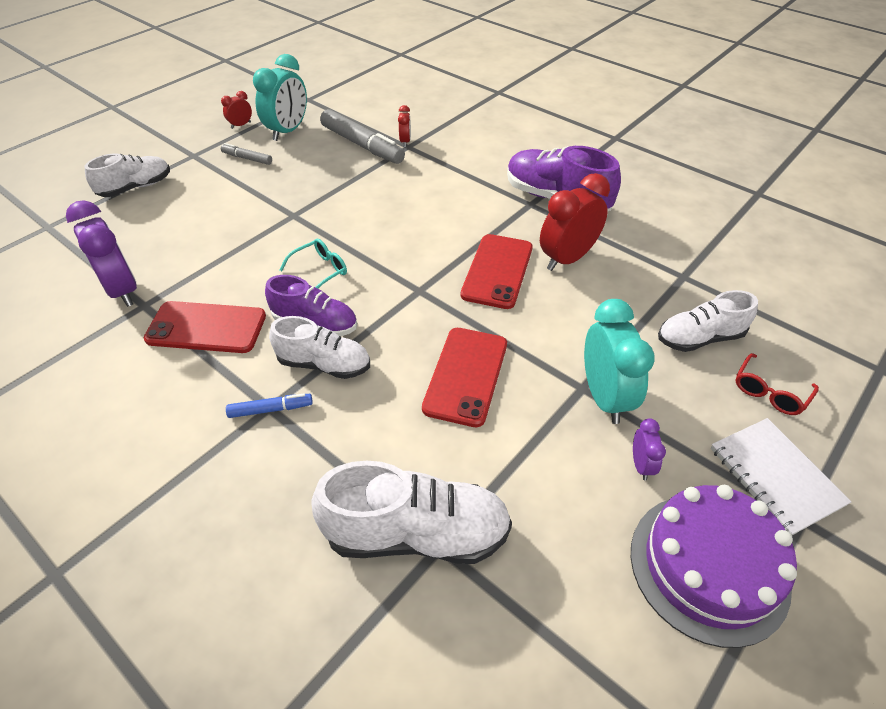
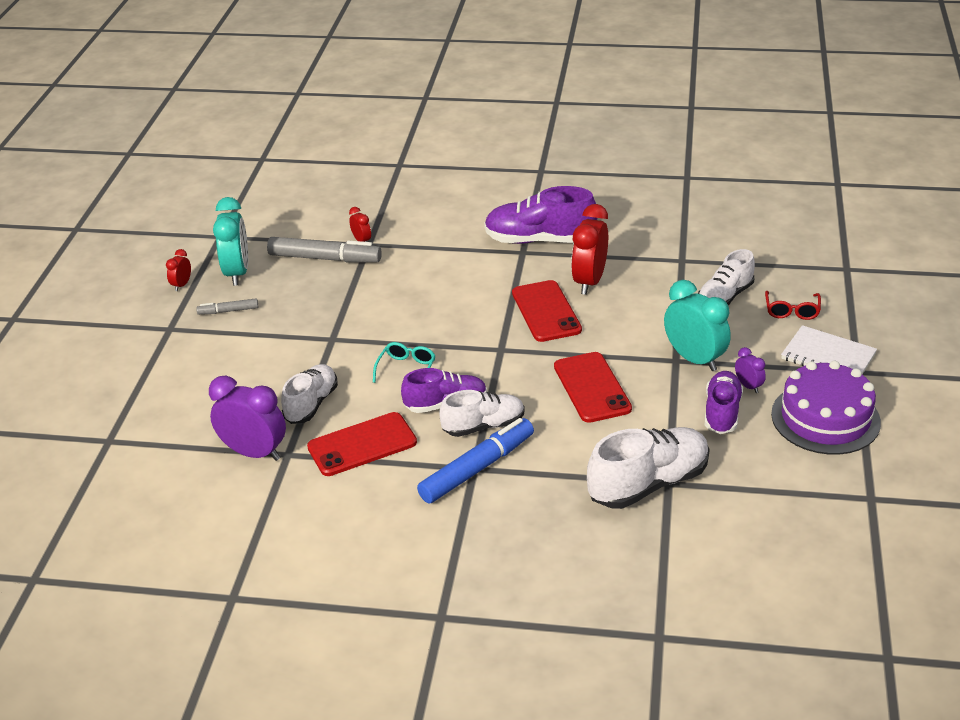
camera: 30 degrees left, 10 degrees down
(136, 187) = (150, 376): white shoe -> white shoe (311, 404)
(270, 409) = (476, 469): blue marker -> blue marker, size x1.99
(581, 484) = (722, 412): none -> purple shoe

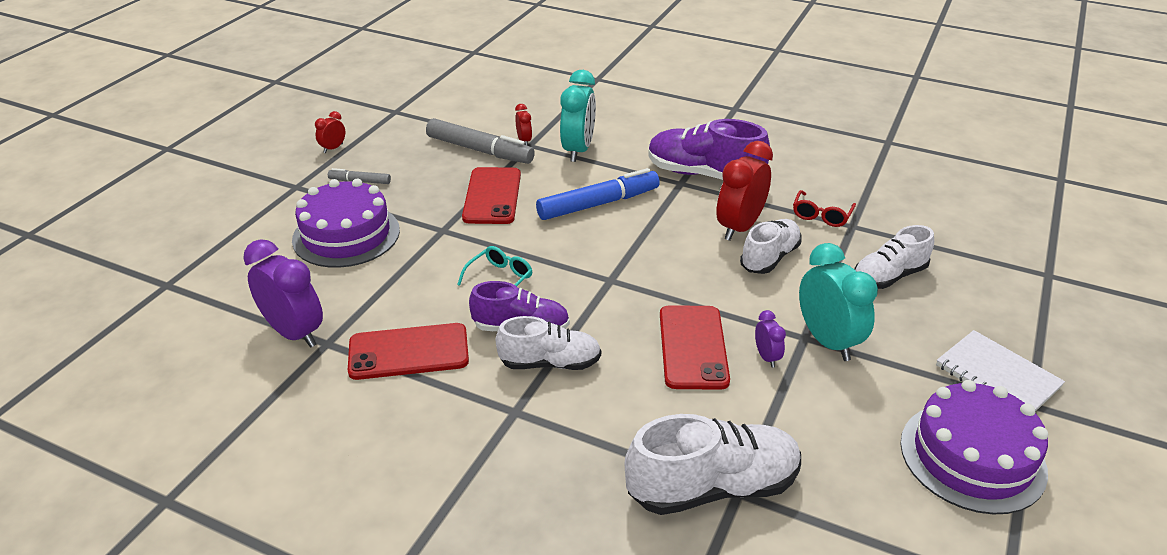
camera: 15 degrees right, 0 degrees up
(237, 273) = (390, 147): turquoise clock -> turquoise clock (578, 150)
(246, 362) = (346, 235): none -> purple cake
(311, 404) = (382, 294): white shoe -> white shoe (769, 258)
(476, 469) = (517, 413): blue marker -> blue marker (597, 204)
(546, 311) = (678, 249): red phone -> red phone (492, 196)
(722, 412) = (839, 416): purple shoe -> none
(748, 386) = (883, 390): purple clock -> purple clock (766, 357)
(792, 311) = (966, 310): red glasses -> red glasses (821, 215)

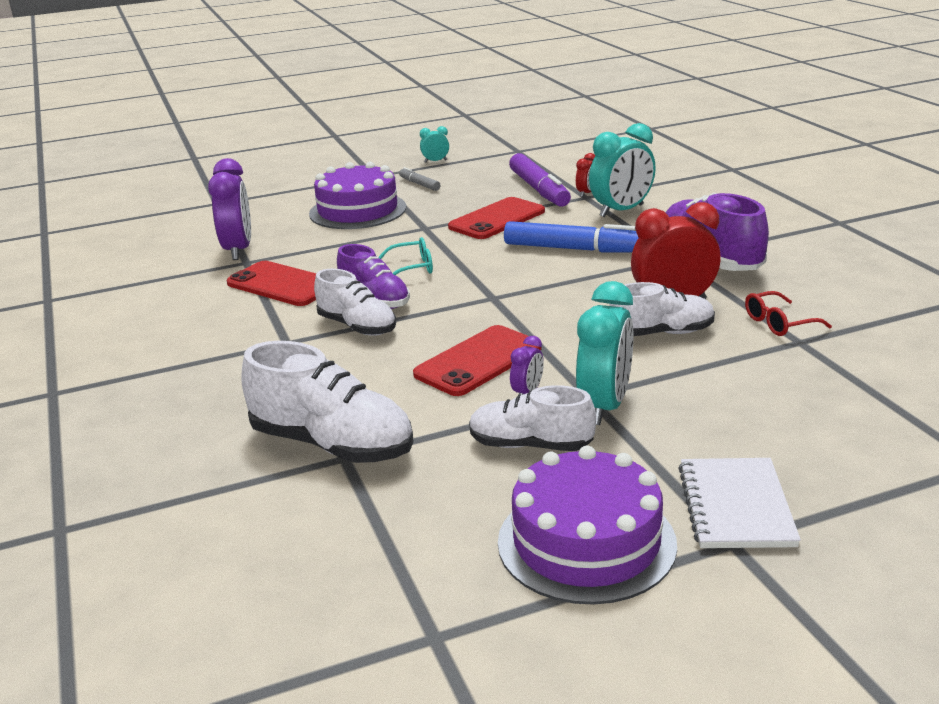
camera: 45 degrees right, 10 degrees down
(333, 148) = (435, 161): red clock -> turquoise clock
(479, 150) = (539, 189): grey marker -> purple marker
(889, 276) = (764, 390): white shoe -> white shoe (530, 445)

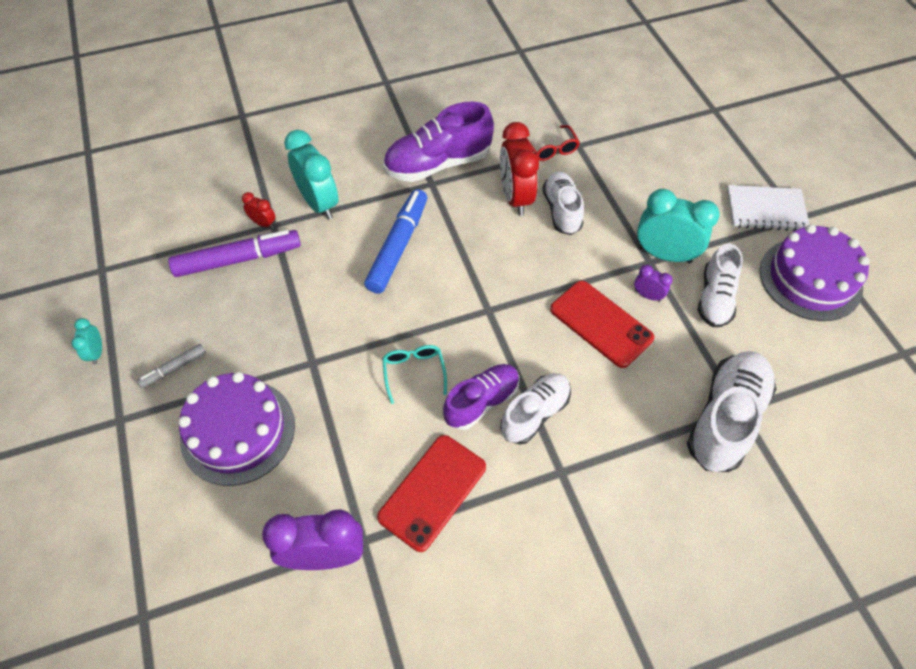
camera: 90 degrees left, 30 degrees up
(497, 219) = (309, 299): red phone -> none

